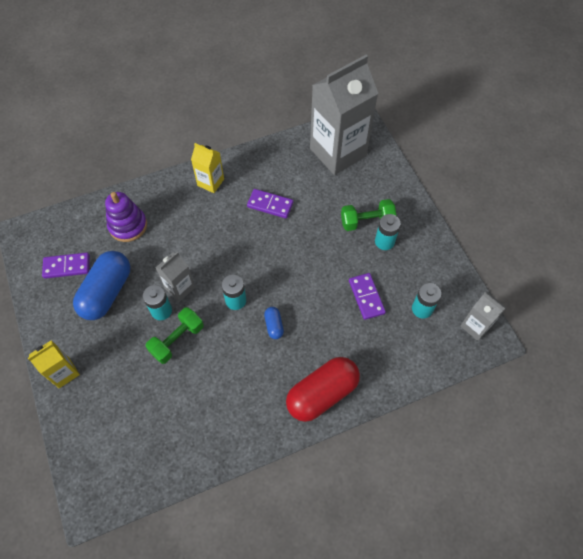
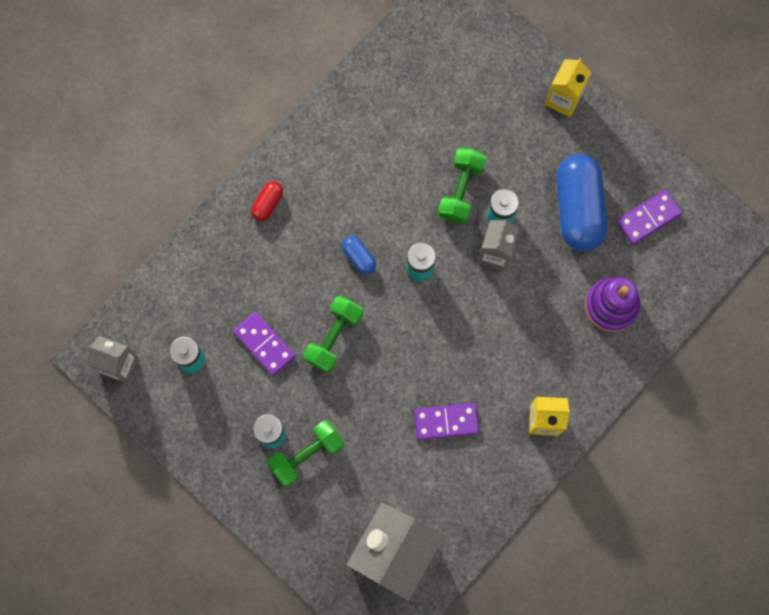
camera: 155 degrees right, 15 degrees up
(316, 281) = (334, 337): none -> green dumbbell
(322, 393) = (268, 204): red capsule -> red capsule, size x0.44

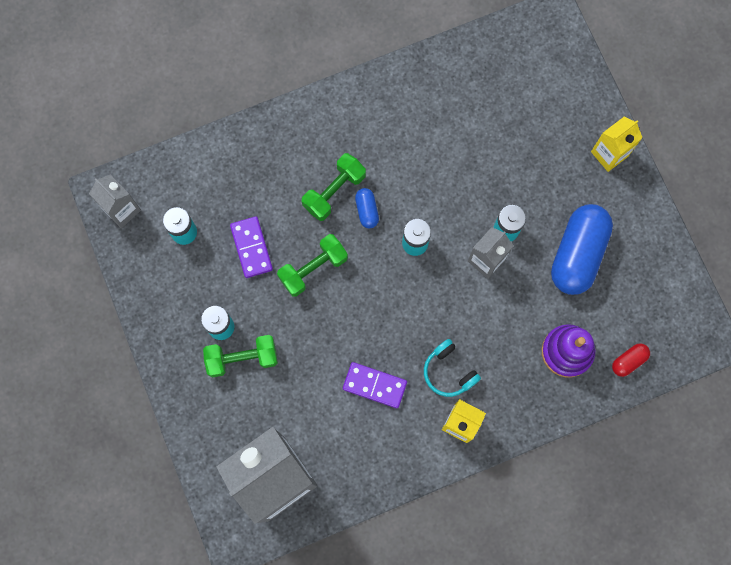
camera: 25 degrees right, 0 degrees up
(268, 204) = (311, 130): red capsule -> red capsule (628, 361)
(461, 190) = (482, 192): green dumbbell -> green dumbbell (334, 191)
(510, 376) = (449, 372): none -> turquoise headphones
(648, 218) = (636, 290): purple domino -> none

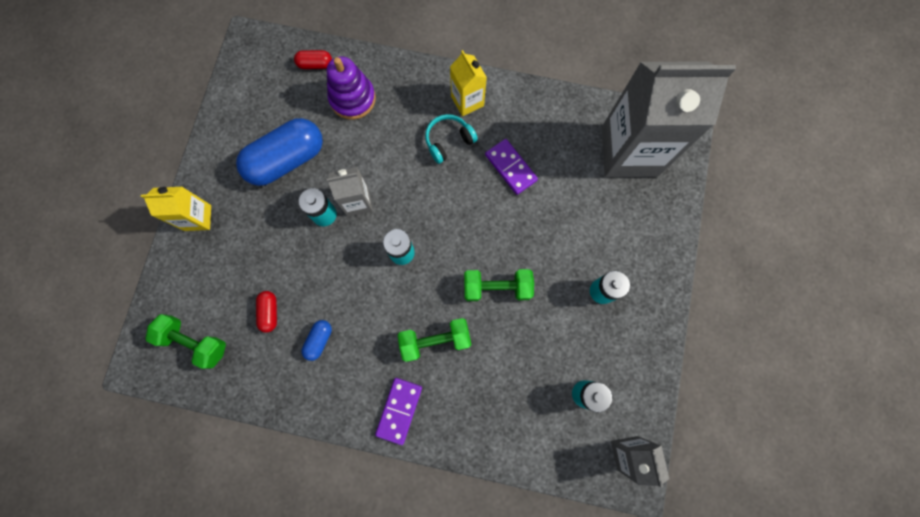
camera: 145 degrees left, 0 degrees up
(242, 358) = (600, 255): green dumbbell -> green dumbbell (195, 342)
(251, 248) = (535, 340): purple domino -> purple domino (399, 410)
(367, 210) = (420, 305): blue capsule -> blue capsule (319, 340)
(449, 372) = (448, 141): turquoise headphones -> turquoise headphones turned 120 degrees counterclockwise
(485, 122) = (270, 312): none -> red capsule

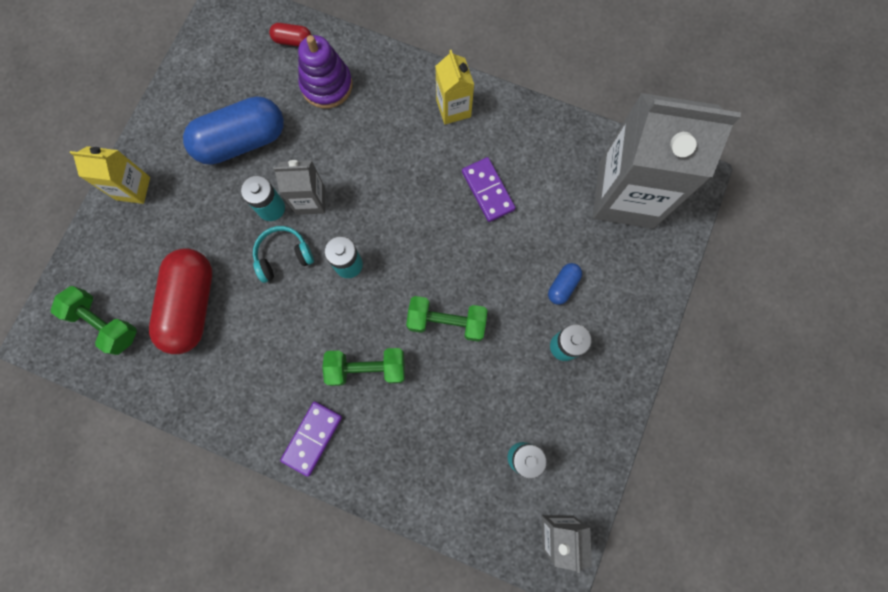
camera: 10 degrees right, 0 degrees up
(270, 312) = (191, 305): red capsule -> red capsule, size x2.25
(319, 340) = (239, 345): blue capsule -> blue capsule (563, 286)
(448, 141) = (424, 149): turquoise headphones -> turquoise headphones (283, 256)

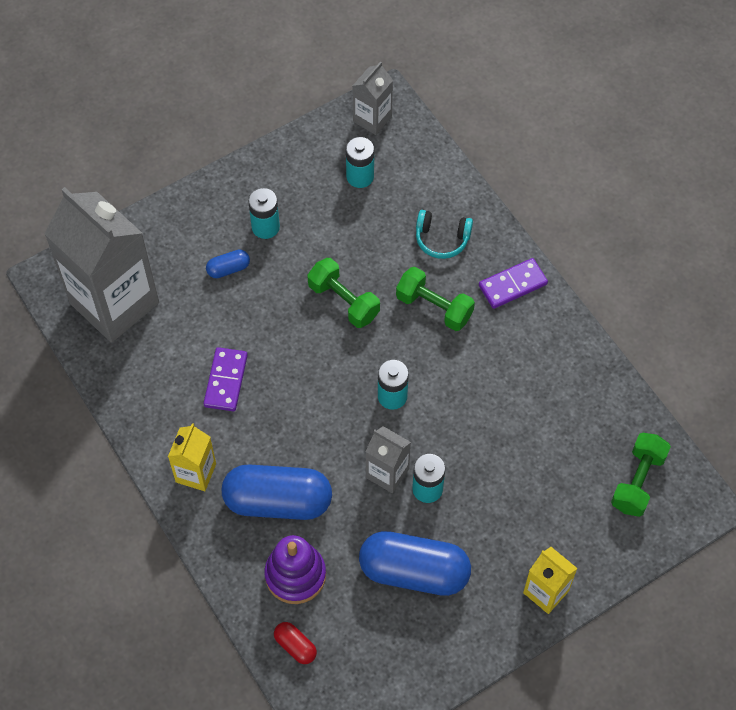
camera: 145 degrees left, 15 degrees down
(104, 323) = (637, 481): green dumbbell -> green dumbbell turned 45 degrees clockwise
(191, 305) = (551, 448): red capsule -> none
(283, 256) = (444, 439): turquoise headphones -> turquoise headphones (442, 239)
(377, 127) = (278, 501): none -> blue capsule

